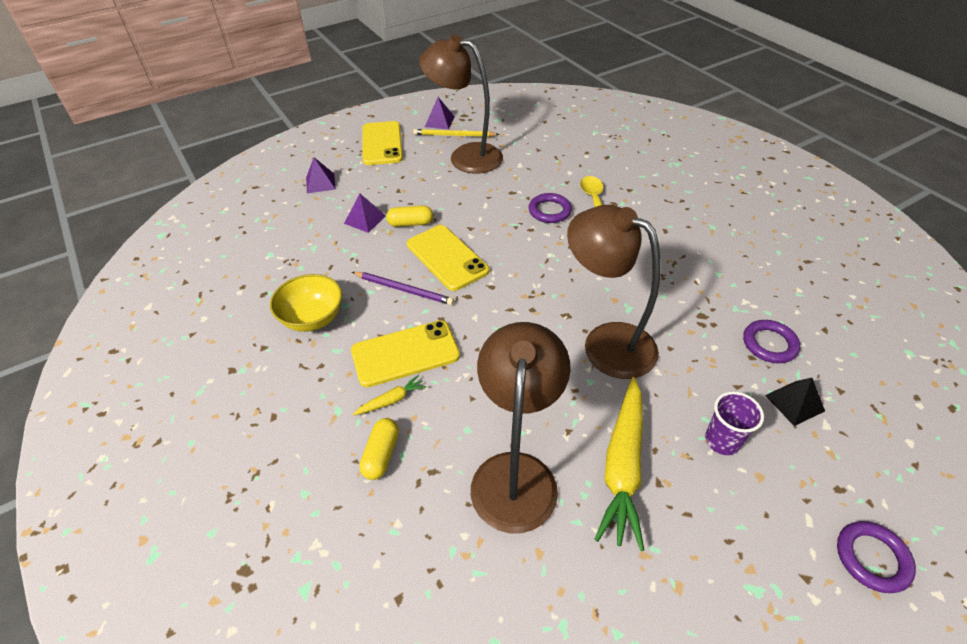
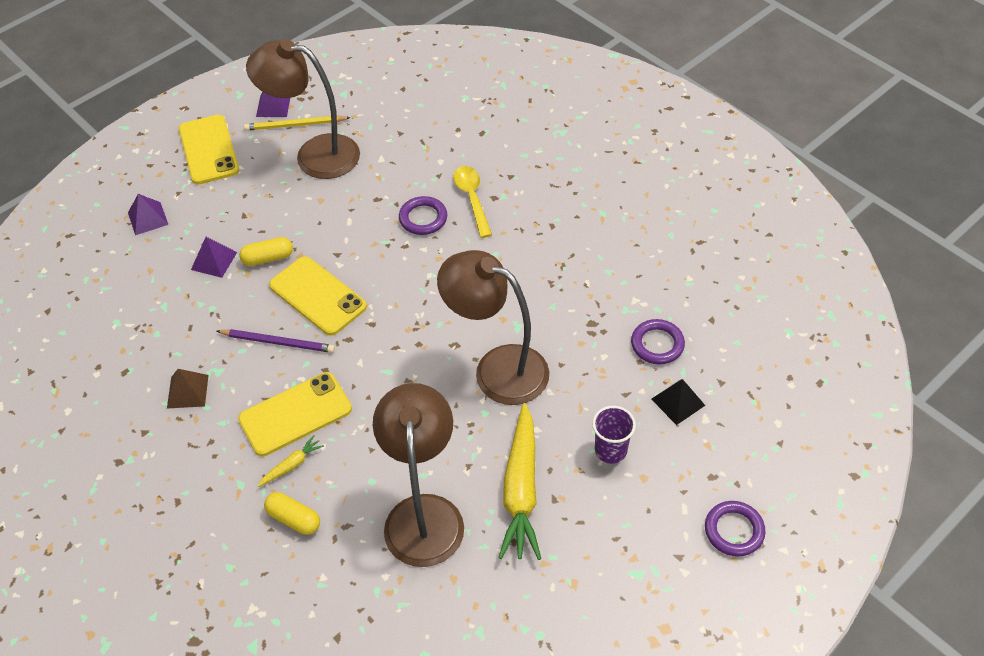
camera: 10 degrees left, 5 degrees up
(313, 318) = (187, 391): yellow bowl -> brown pyramid
(381, 454) = (294, 519): yellow capsule -> yellow capsule turned 60 degrees counterclockwise

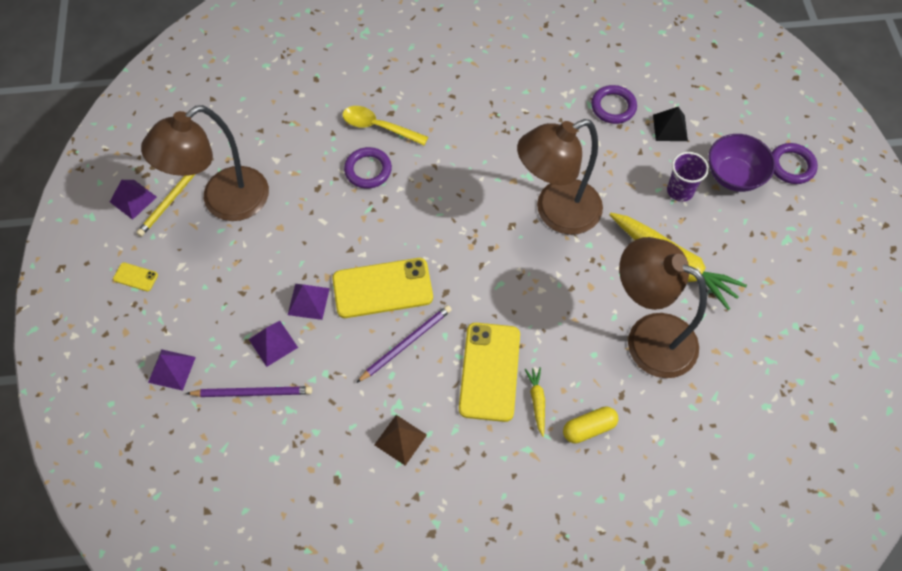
camera: 55 degrees left, 10 degrees up
(162, 275) = (253, 393): none -> purple pencil
(209, 150) = (135, 277): yellow phone -> yellow phone, size x0.43
(268, 258) = (308, 301): yellow capsule -> purple pyramid
(672, 486) = (734, 176): none -> purple bowl

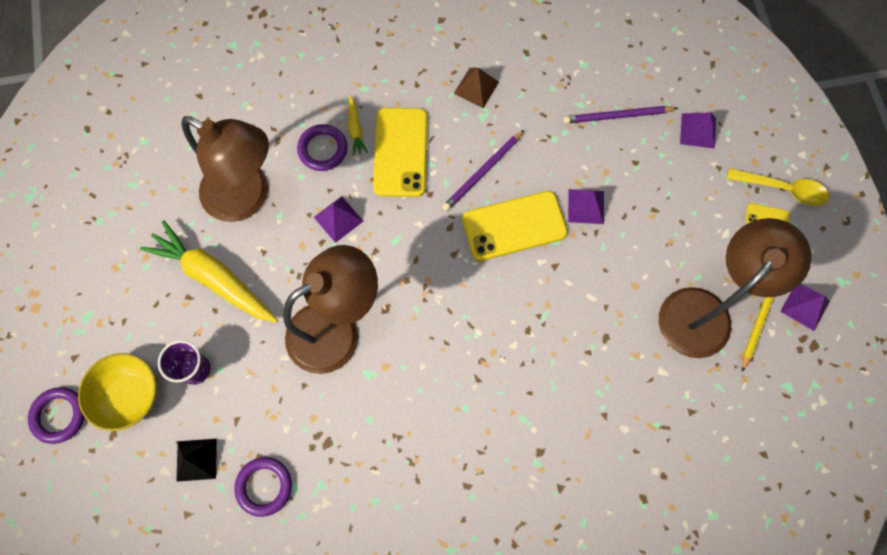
camera: 175 degrees right, 10 degrees up
(273, 343) = (610, 162): purple pyramid -> purple pyramid (338, 219)
(368, 170) = (553, 366): purple ring -> purple ring (323, 149)
(379, 127) = (551, 429): yellow spoon -> yellow spoon (782, 189)
(589, 428) = (308, 110): yellow capsule -> none
(734, 176) = (130, 395): purple bowl -> yellow bowl

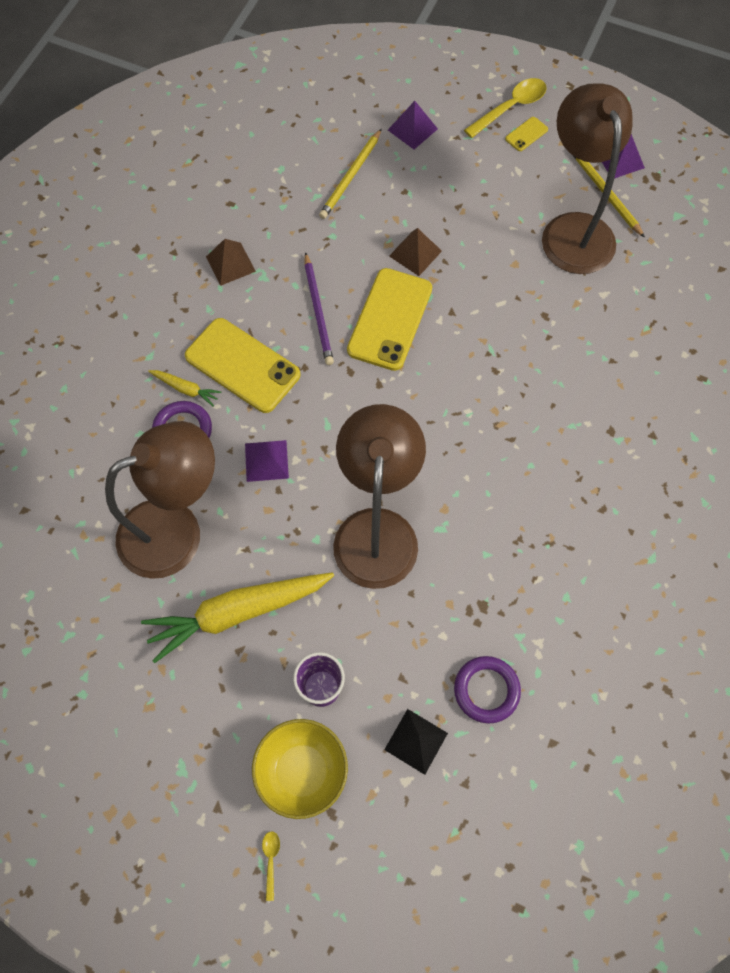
camera: 55 degrees left, 5 degrees down
(59, 415) = (271, 860): purple ring -> yellow spoon
(586, 206) = (415, 253): purple pyramid -> brown pyramid
(617, 116) = (350, 176): purple pencil -> yellow pencil

